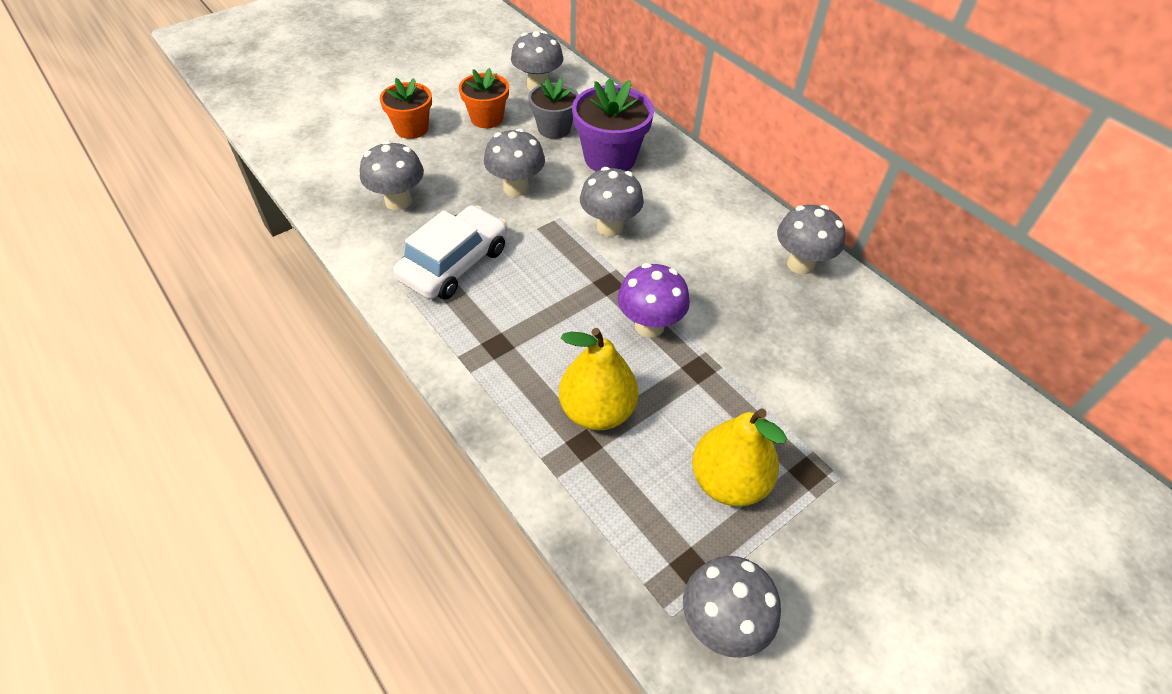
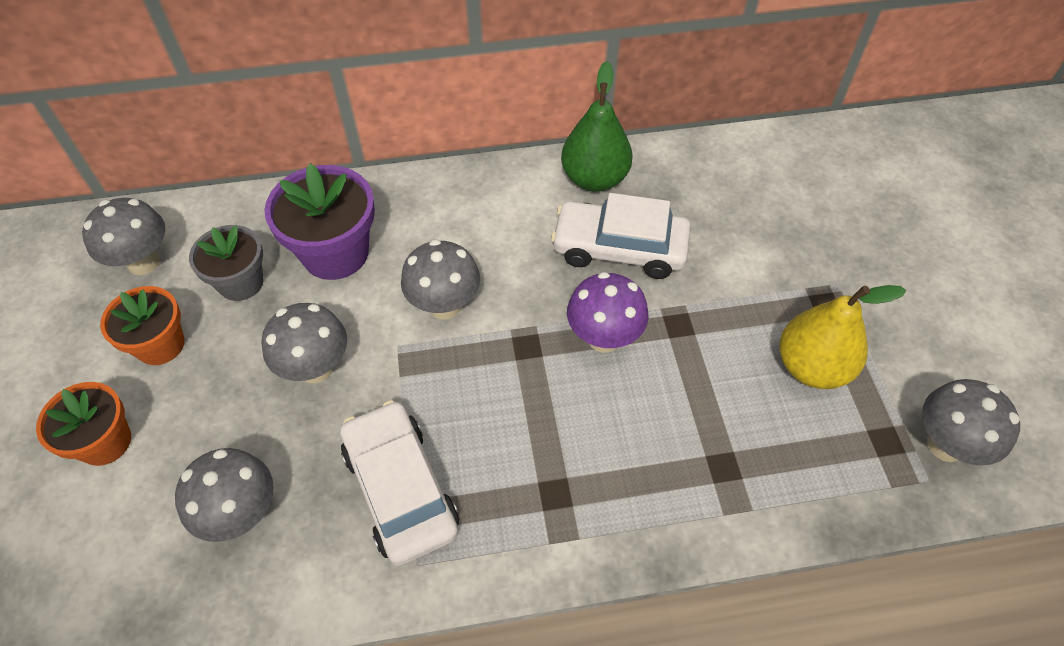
camera: 60 degrees left, 5 degrees up
(597, 411) = (688, 436): yellow pear -> none
(743, 305) = (619, 249): none -> white car
(800, 264) = (594, 179): grey mushroom -> green pear

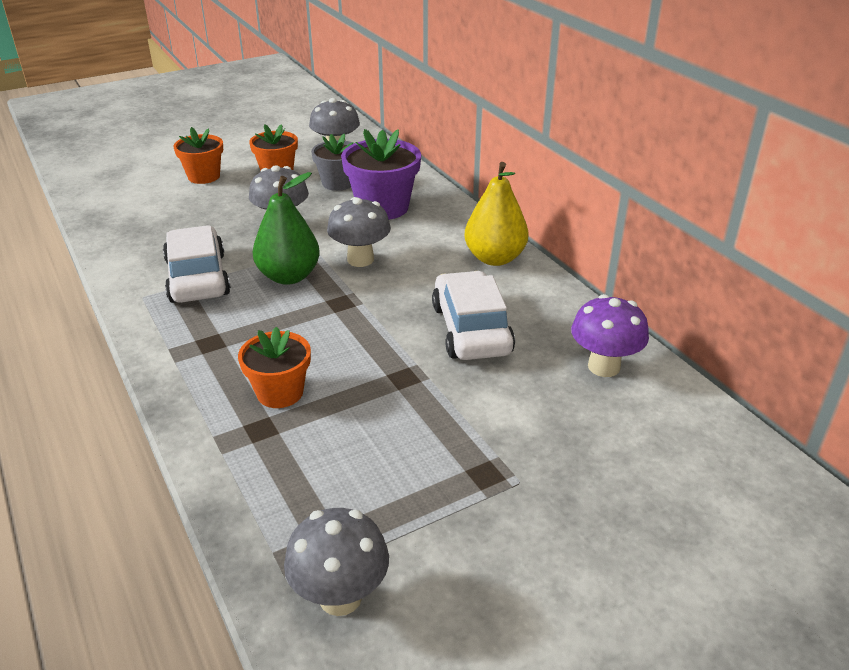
camera: 70 degrees right, 20 degrees down
(242, 514) = (166, 228): grey mushroom -> none
(400, 489) = (197, 278): white car -> white car turned 60 degrees counterclockwise
(594, 179) = (544, 301): green pear -> green pear (289, 276)
(604, 338) = (368, 339): purple mushroom -> purple mushroom (604, 366)
(669, 438) = (280, 392): none -> orange flower pot
(812, 367) = (397, 474): yellow pear -> yellow pear (494, 258)

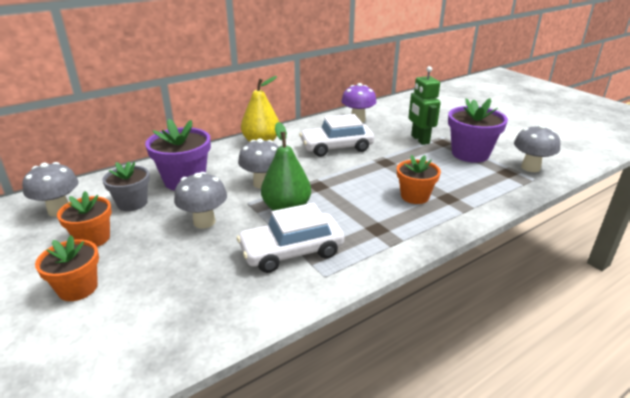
camera: 95 degrees left, 5 degrees down
(424, 507) = (470, 154): none -> purple flower pot
(502, 441) = (419, 139): none -> green robot

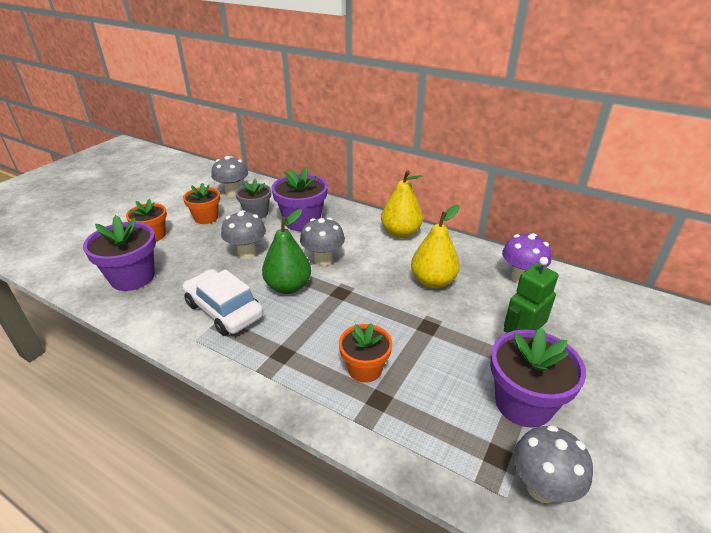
camera: 65 degrees right, 5 degrees up
(163, 315) = (132, 277): none -> purple flower pot
(336, 147) = (433, 281): white car -> yellow pear

